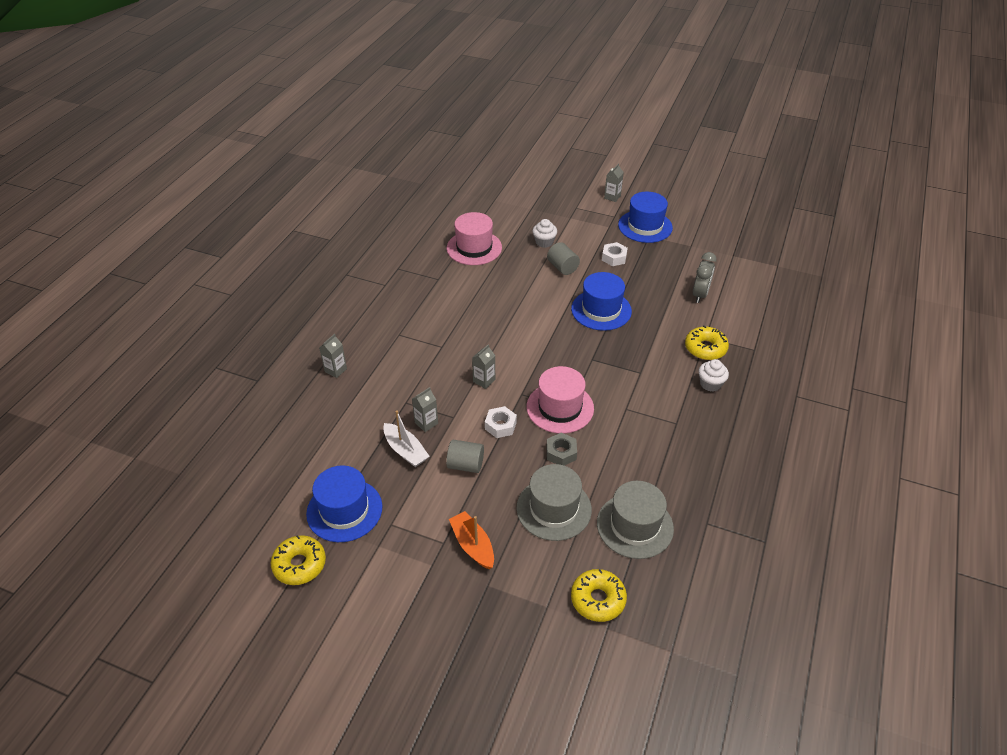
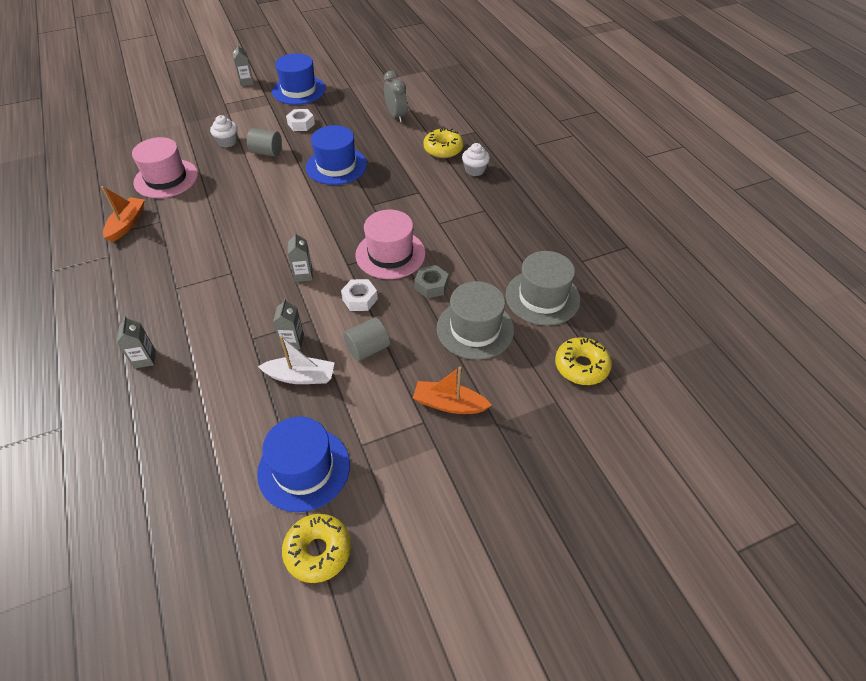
camera: 45 degrees left, 5 degrees up
(417, 268) = (127, 224): none -> orange boat

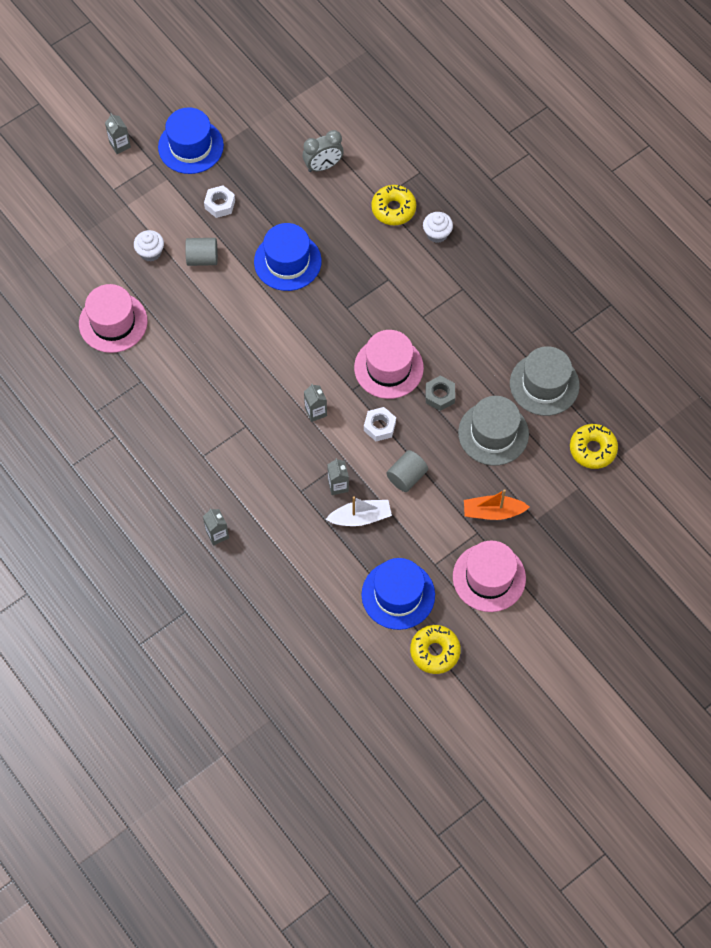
camera: 15 degrees left, 15 degrees up
(127, 224) = (109, 392): orange boat -> none
(396, 116) = (323, 166): grey clock -> grey clock turned 105 degrees clockwise
(420, 475) = (489, 577): none -> pink hat

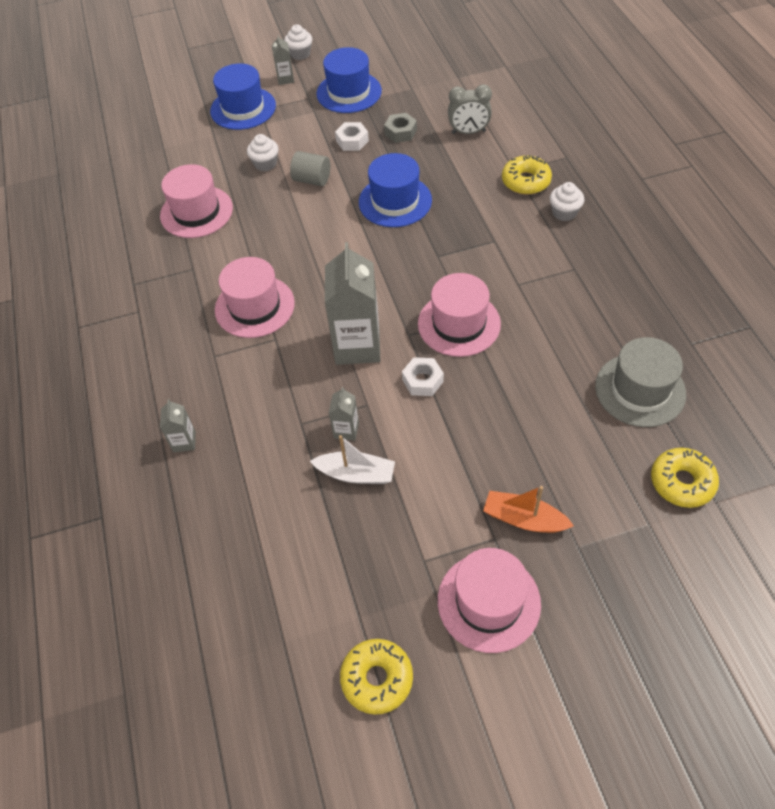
camera: 25 degrees right, 10 degrees down
(119, 108) = (300, 54): none -> white cupcake
(214, 401) = (254, 306): none -> pink hat
(315, 412) = (357, 346): grey carton -> grey carton, size x2.16
(398, 595) = (361, 584): blue hat -> blue hat (243, 108)
(406, 476) = (431, 444): grey cylinder -> none
(440, 395) = (507, 367): grey nut -> grey nut (400, 132)
(493, 433) = (557, 426): grey hat -> none

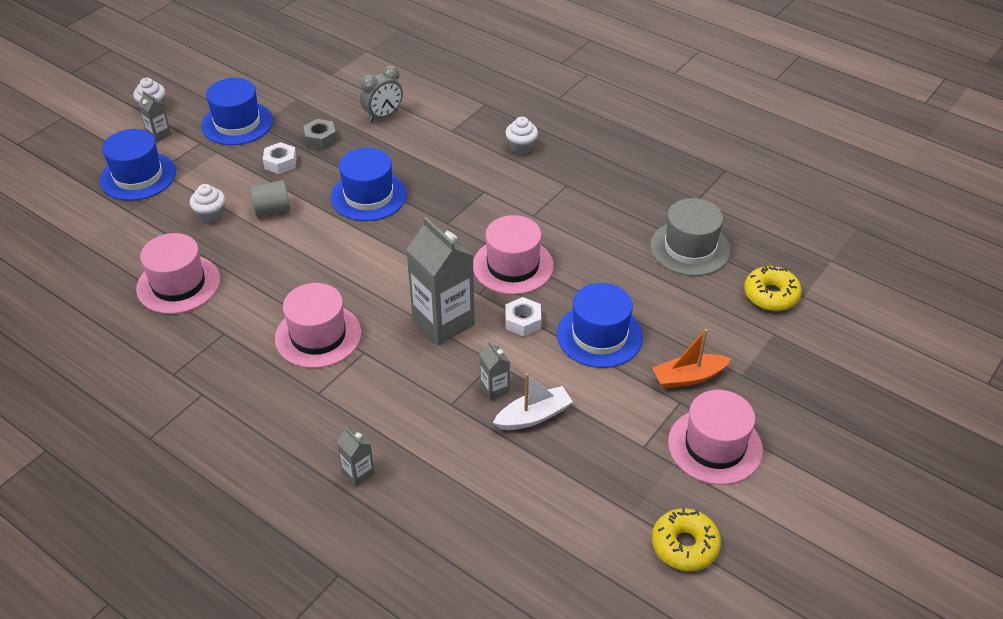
camera: 40 degrees left, 10 degrees down
(477, 431) = (599, 335): none -> blue hat
(525, 181) = (468, 136): yellow donut -> none

